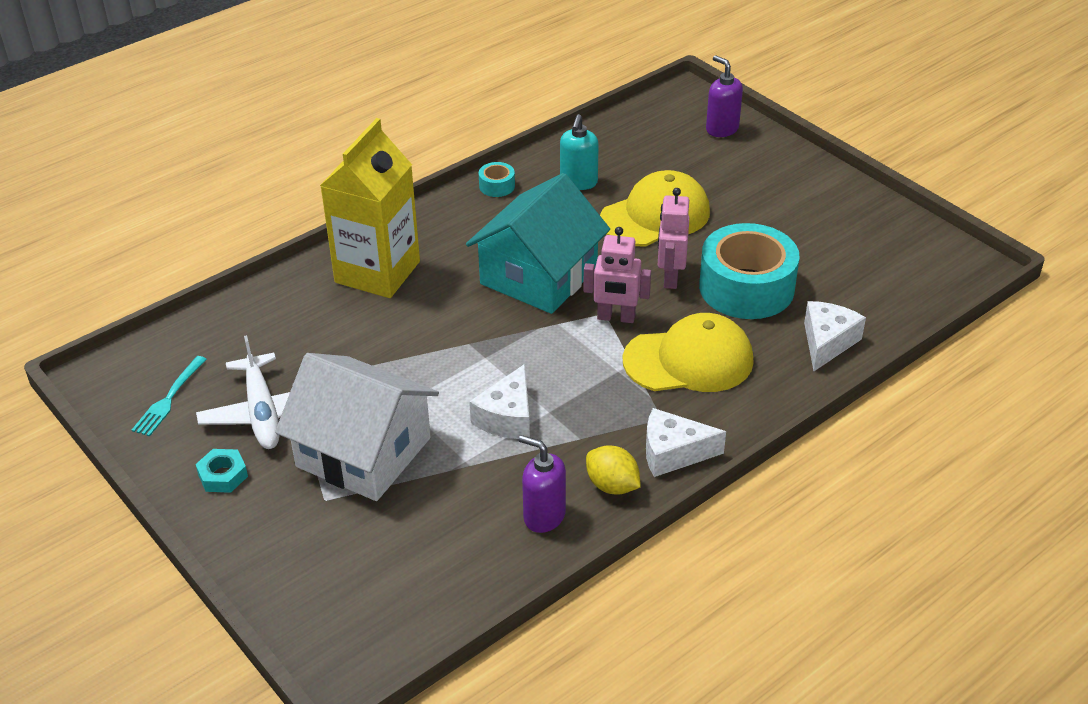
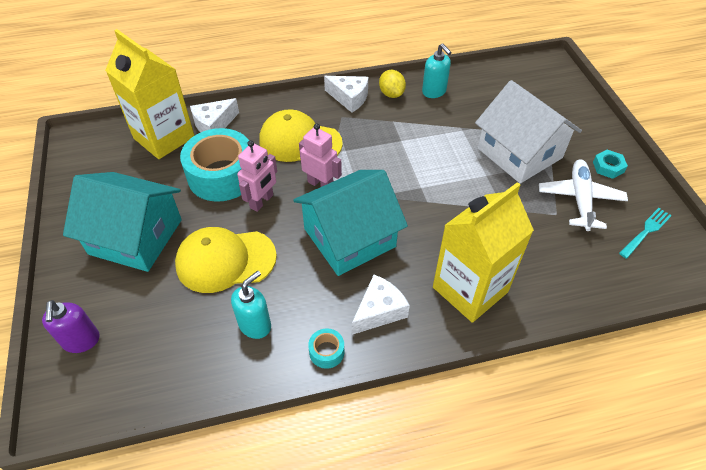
camera: 155 degrees left, 10 degrees up
(507, 417) = (427, 145): white cheese -> white cheese (379, 311)
(544, 516) = (434, 92): purple soap dispenser -> turquoise soap dispenser
(770, 204) = (136, 237): none -> turquoise house
(870, 304) = (164, 138): none -> yellow carton

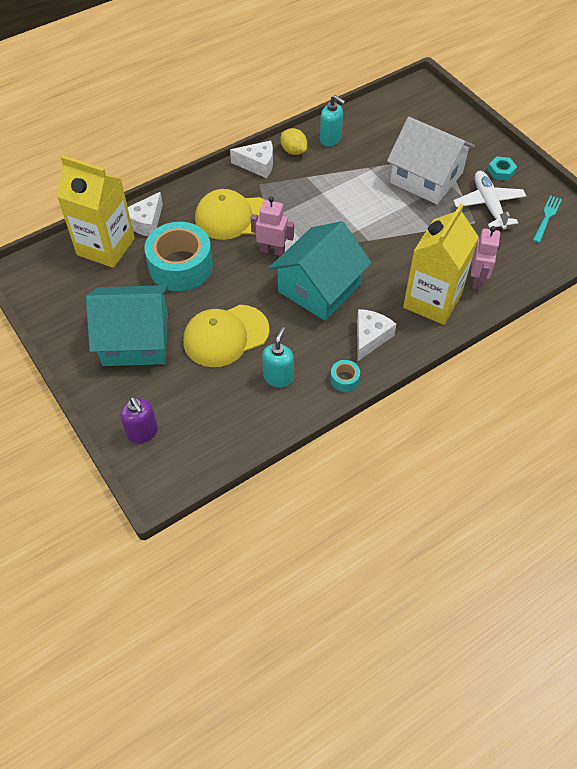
camera: 20 degrees left, 5 degrees up
(262, 201) = (229, 279): pink robot -> pink robot (477, 279)

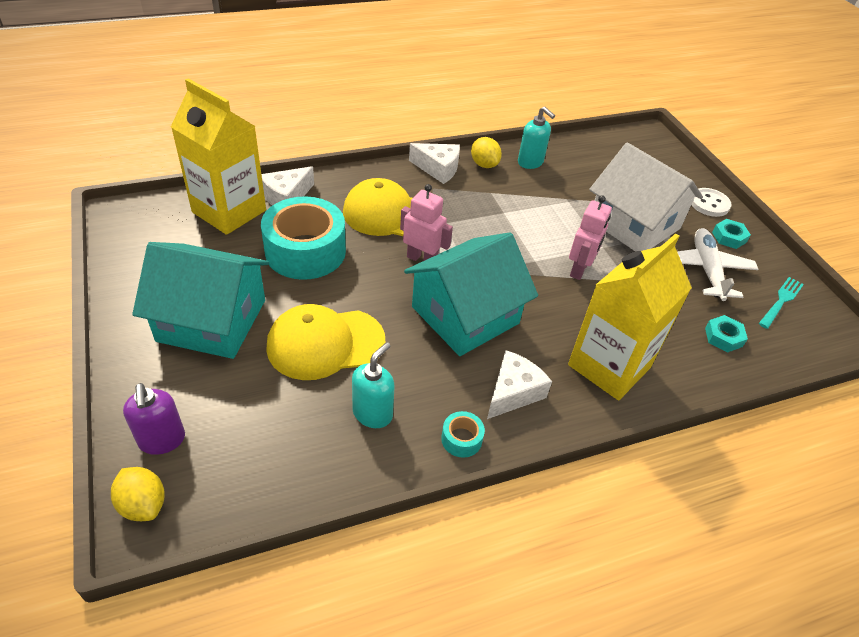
camera: 10 degrees right, 10 degrees down
(151, 475) = (143, 504): none -> yellow lemon
(477, 279) = (676, 354): pink robot -> pink robot (579, 269)
(481, 144) = (709, 204): none -> white button
(509, 257) = (723, 337): none -> turquoise nut

